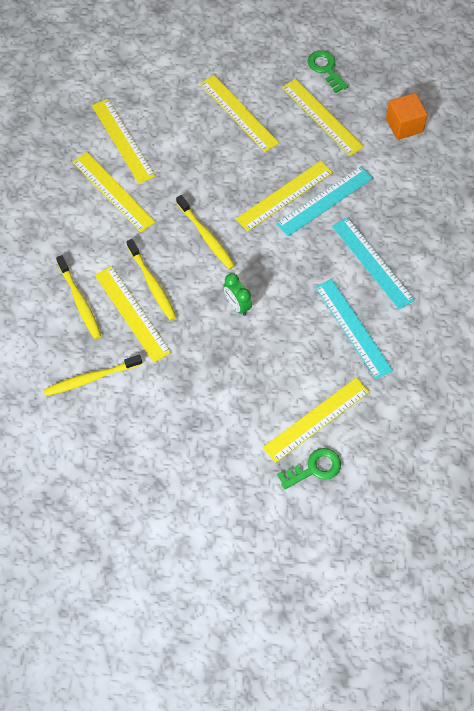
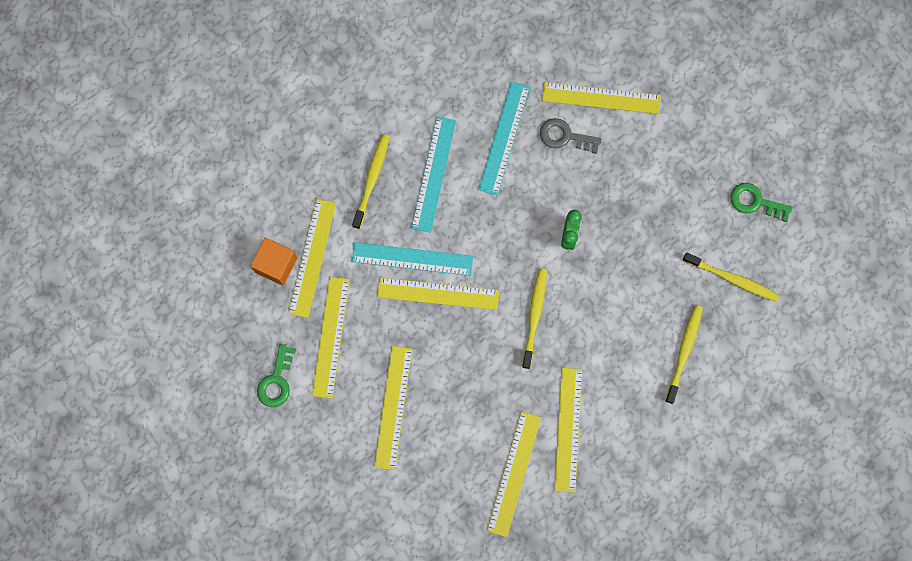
camera: 135 degrees left, 15 degrees up
(132, 313) = (653, 304): yellow ruler -> yellow ruler (312, 258)
(152, 284) = (615, 314): yellow toothbrush -> yellow toothbrush (372, 179)
(312, 368) = (565, 136): none -> grey key
(314, 468) = (637, 67): green key -> green key (755, 202)

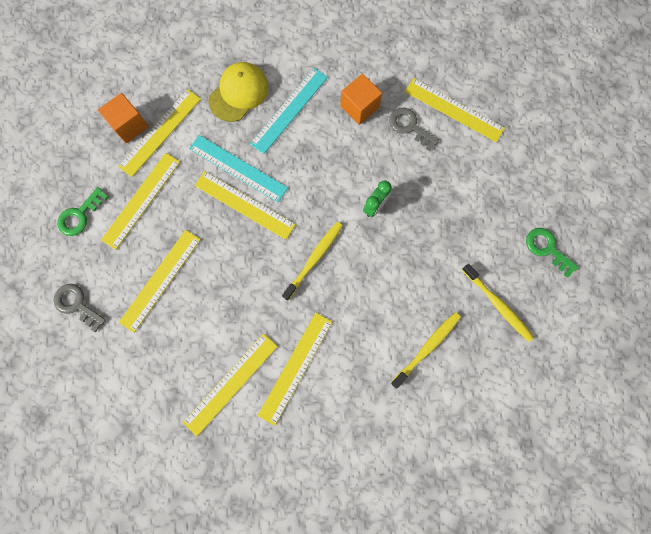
camera: 25 degrees right, 0 degrees up
(323, 469) = (77, 304): none -> grey key
(372, 179) = (238, 93): yellow toothbrush -> yellow cap
(504, 138) = (359, 107): turquoise ruler -> orange cube

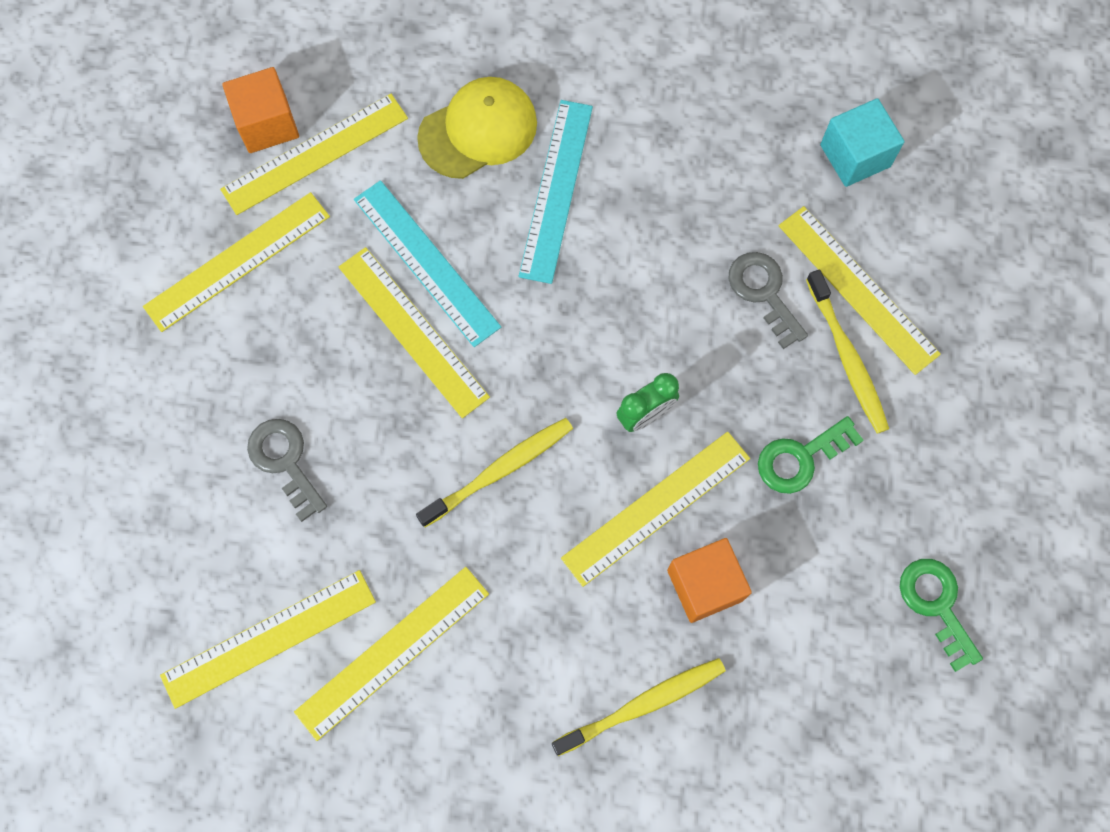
camera: 20 degrees right, 5 degrees down
(77, 304) = (60, 404): grey key -> grey key (285, 461)
(80, 215) = (124, 251): green key -> green key (800, 458)
(160, 280) = (217, 412): yellow ruler -> yellow ruler (656, 508)
(289, 110) = (556, 190): turquoise ruler -> turquoise ruler turned 45 degrees counterclockwise
(359, 107) = (685, 226): orange cube -> orange cube (705, 585)
(428, 45) = (855, 156): none -> turquoise cube
(498, 305) = (804, 675): yellow toothbrush -> yellow toothbrush (847, 358)

